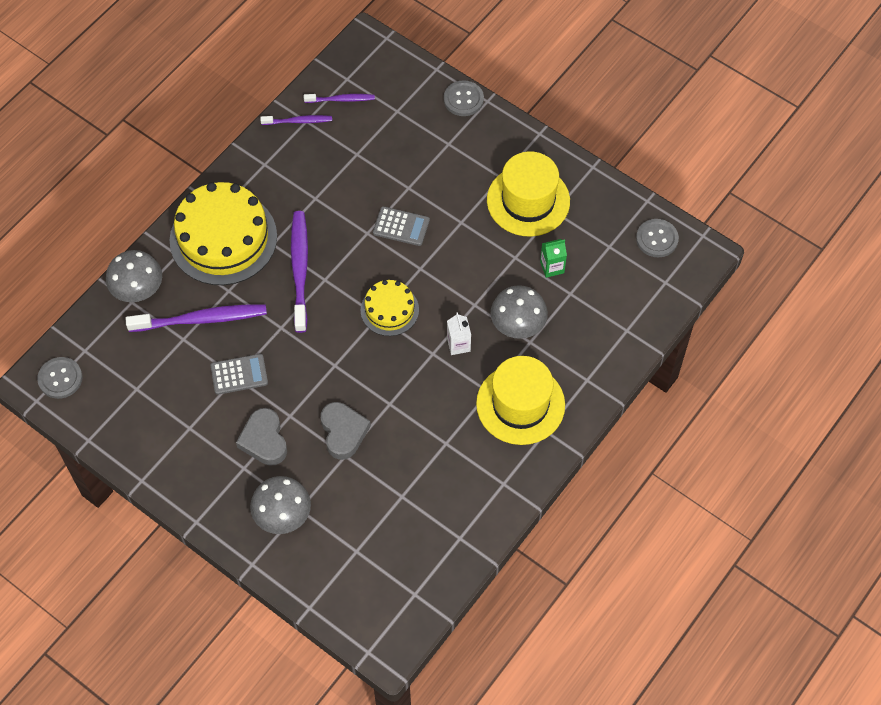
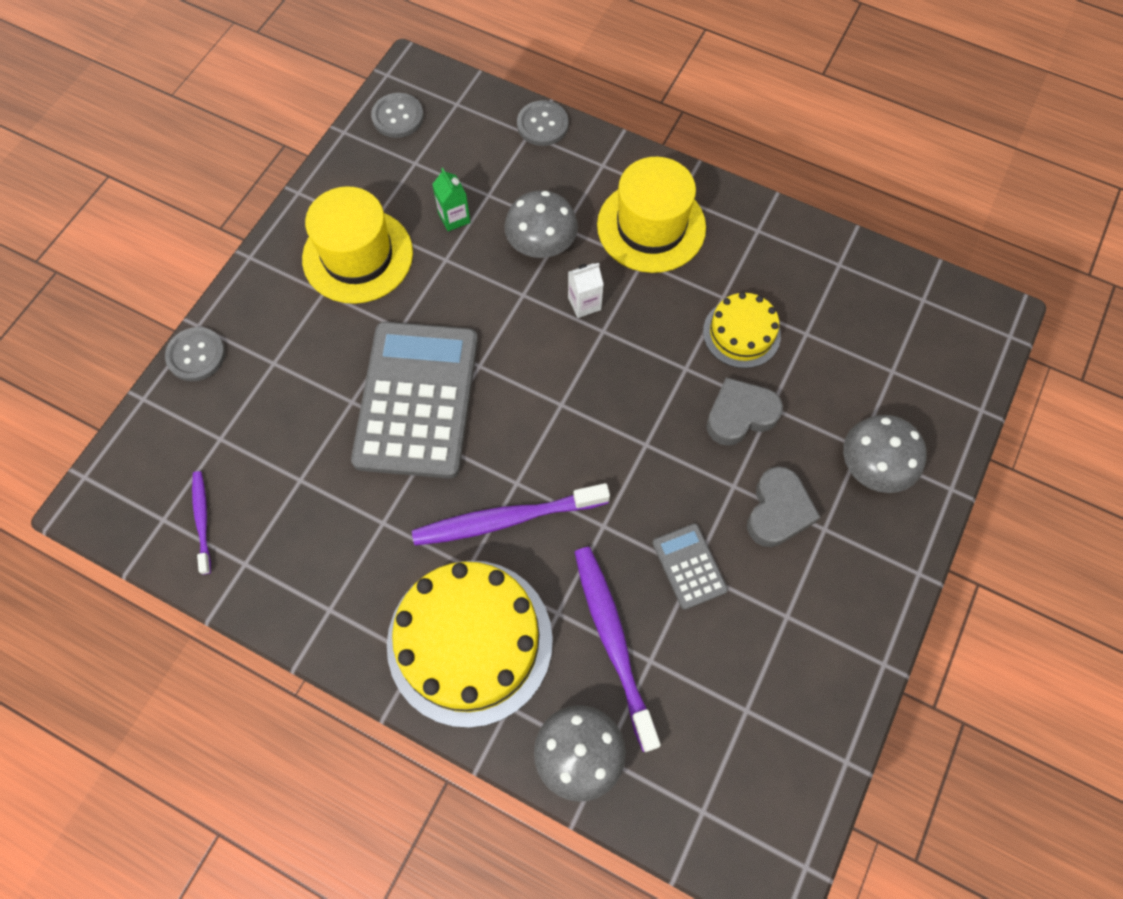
camera: 100 degrees left, 5 degrees up
(60, 378) = (759, 838): grey button -> grey button (542, 125)
(264, 440) = (778, 511): grey heart -> grey heart turned 45 degrees counterclockwise
(298, 121) = (246, 575): purple toothbrush -> none
(389, 310) = (549, 391): yellow cake -> yellow cake (741, 333)
(401, 226) = (417, 399): grey calculator -> grey calculator, size x2.24

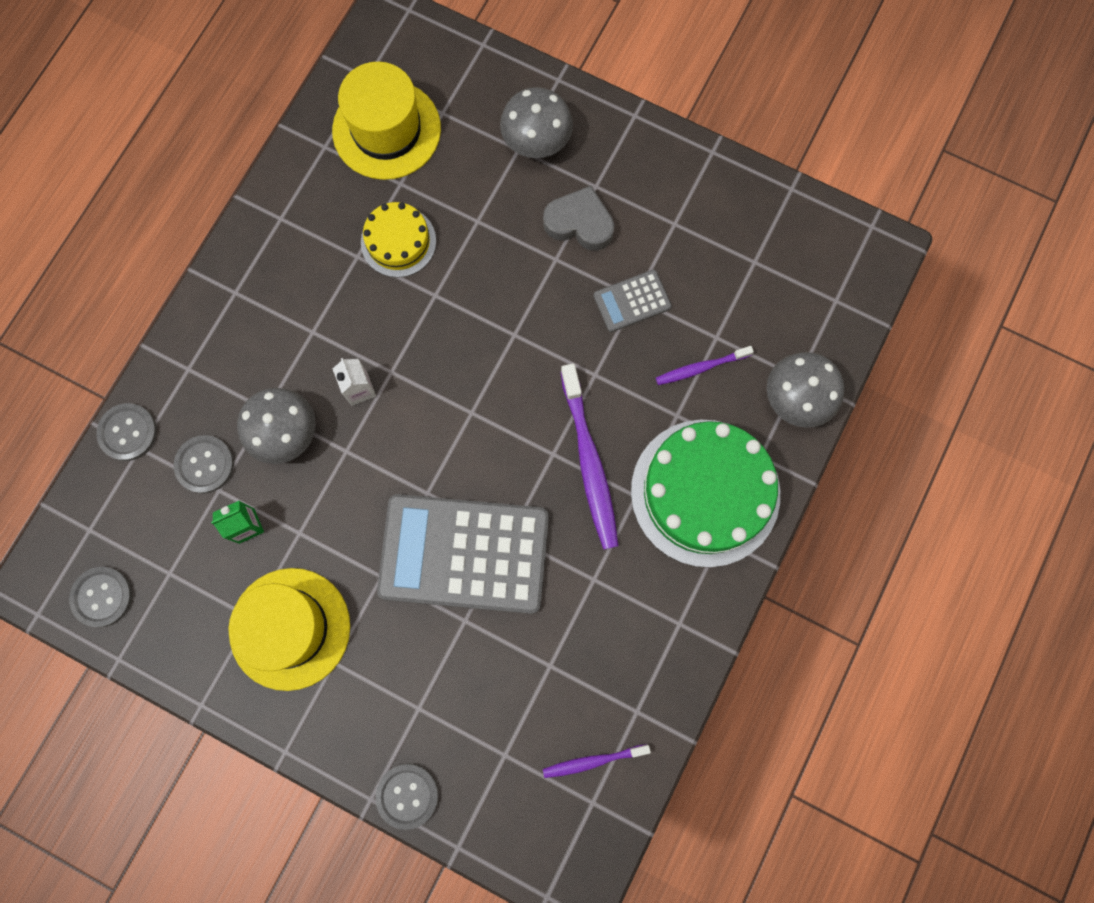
camera: 90 degrees left, 10 degrees up
(470, 641) = (705, 492): yellow cake -> green cake
(512, 183) = (205, 464): none -> grey button
(613, 641) = (700, 368): purple toothbrush -> purple toothbrush, size x0.55
(651, 226) = (270, 321): yellow hat -> yellow hat (386, 130)
(740, 415) = (485, 249): grey heart -> none

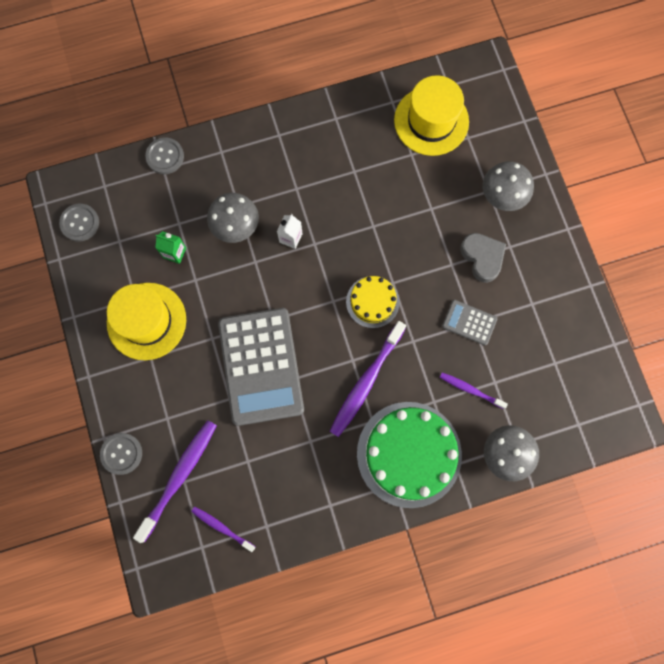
camera: 45 degrees right, 0 degrees up
(205, 464) = (184, 205): grey button -> none
(398, 241) = (381, 182): yellow cake -> yellow cake (372, 302)
(464, 554) = (261, 366): grey calculator -> grey calculator turned 150 degrees counterclockwise
(495, 755) = (179, 477): none -> purple toothbrush

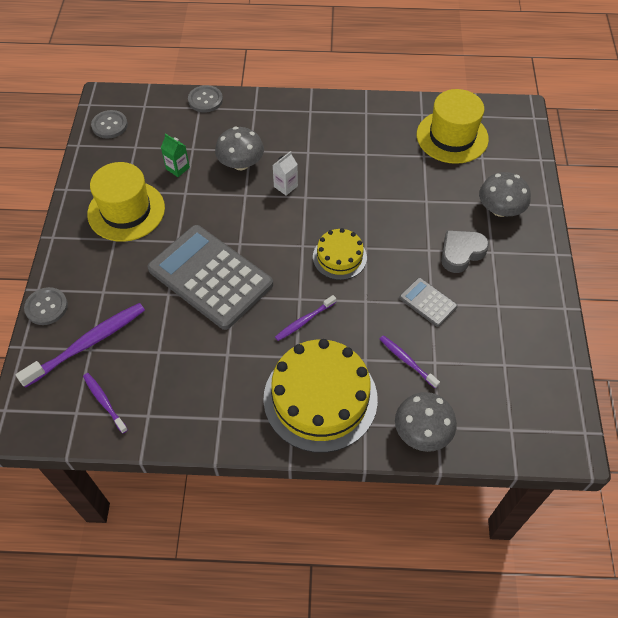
camera: 20 degrees right, 20 degrees down
(261, 366) = (210, 277): grey calculator -> grey calculator turned 120 degrees clockwise
(366, 382) = (304, 321): purple toothbrush -> purple toothbrush, size x0.55
(409, 454) = (320, 398): green cake -> yellow cake
(482, 258) = (461, 253): grey heart -> grey heart turned 120 degrees counterclockwise

